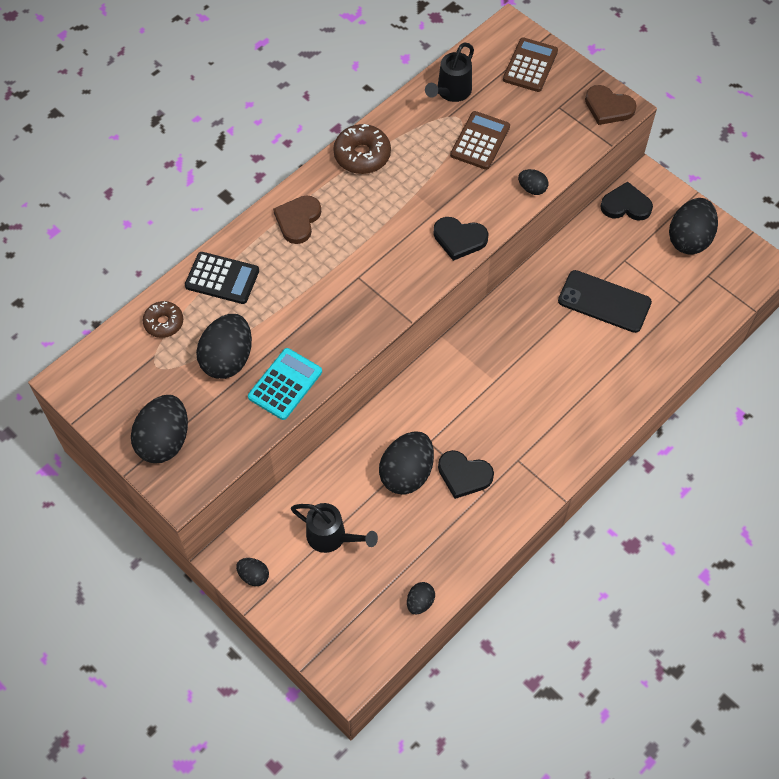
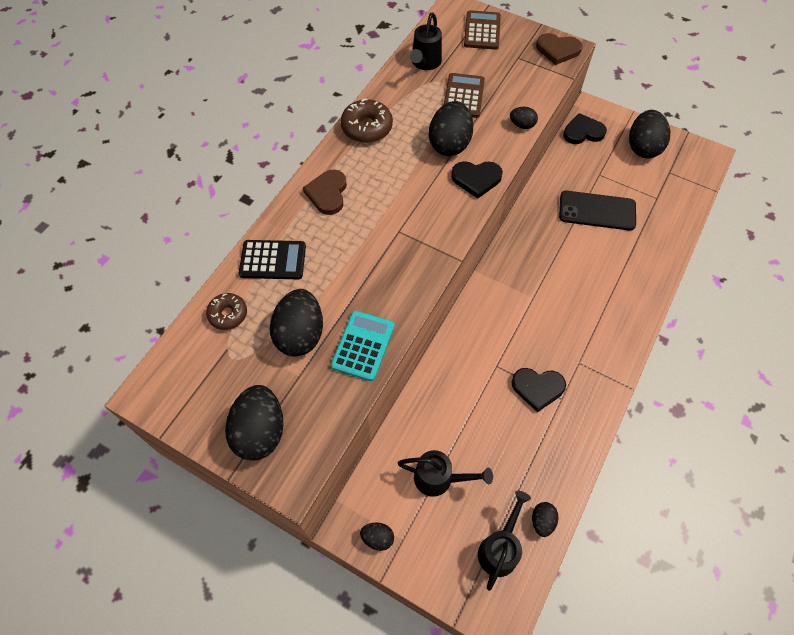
camera: 15 degrees left, 0 degrees up
(369, 616) = (500, 548): none -> black watering can
(407, 473) = (486, 399): black egg -> black egg (449, 144)

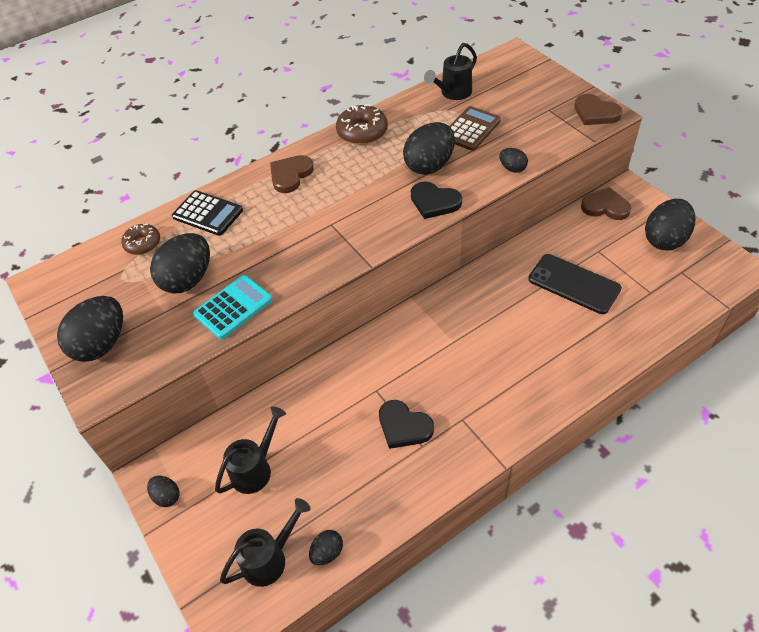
camera: 30 degrees right, 10 degrees down
(439, 478) = (255, 469): black watering can -> black watering can turned 90 degrees counterclockwise
(482, 31) = (528, 79): brown calculator -> none
(583, 132) = (605, 207): black heart -> brown heart

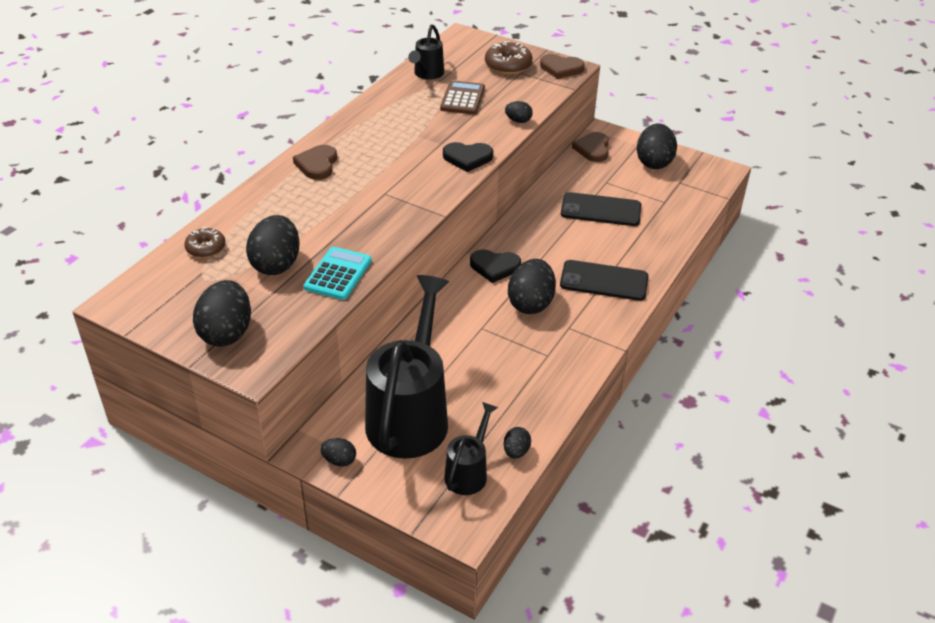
camera: 30 degrees left, 10 degrees down
(207, 214) = (256, 211): black calculator -> none
(255, 469) = (410, 415): black watering can -> black watering can, size x2.04
(362, 132) = (363, 118): brown donut -> brown donut (508, 66)
(404, 426) = (523, 346): black heart -> black heart (494, 267)
(429, 165) = (444, 132): black egg -> black egg (530, 303)
(530, 373) = (604, 281): none -> black phone
(605, 207) = (593, 149): brown heart -> brown heart turned 75 degrees counterclockwise

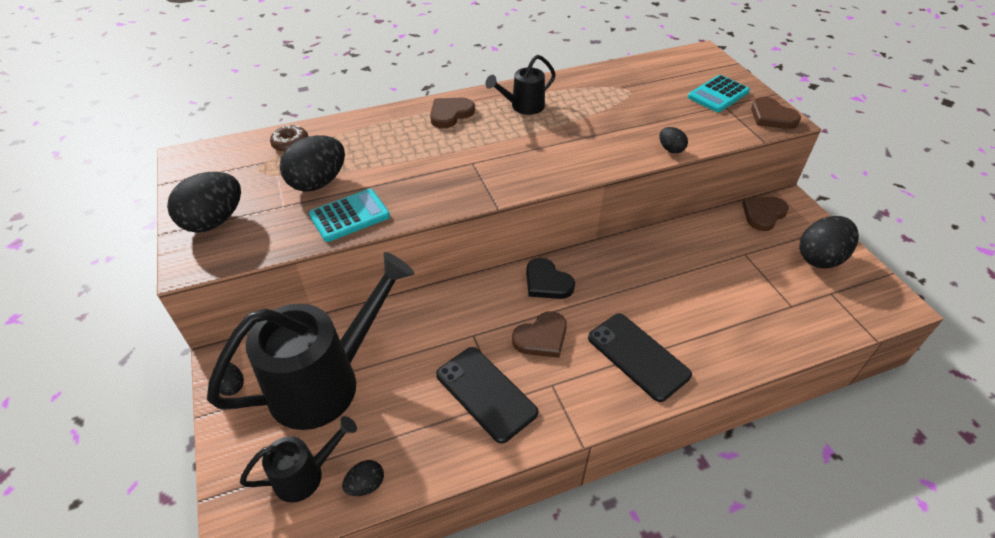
camera: 40 degrees right, 5 degrees up
(427, 74) = (631, 75): black watering can -> black watering can (523, 107)
(462, 99) = (639, 108): brown calculator -> none
(467, 158) = (581, 164): black heart -> none
(508, 66) = (718, 94): brown donut -> turquoise calculator
(530, 303) = (541, 337): black egg -> brown heart
(601, 210) = (710, 279): black phone -> black phone (486, 393)

